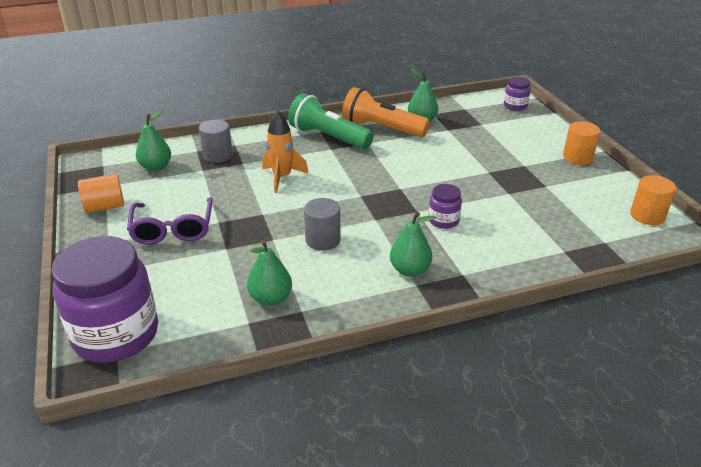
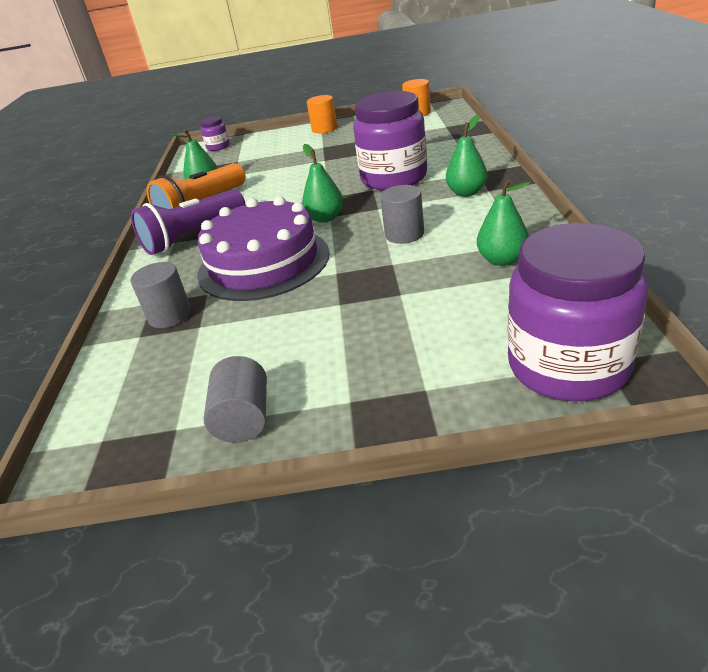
camera: 70 degrees left, 0 degrees up
(105, 206) = (244, 419): orange cylinder -> grey cylinder
(156, 167) = (157, 373): green pear -> green pear (325, 218)
(173, 229) = (340, 340): purple glasses -> none
(282, 178) = (263, 263): orange rocket -> purple cake
(328, 137) = (193, 236): green flashlight -> purple flashlight
(443, 220) = (394, 178): purple jar -> purple jar, size x2.21

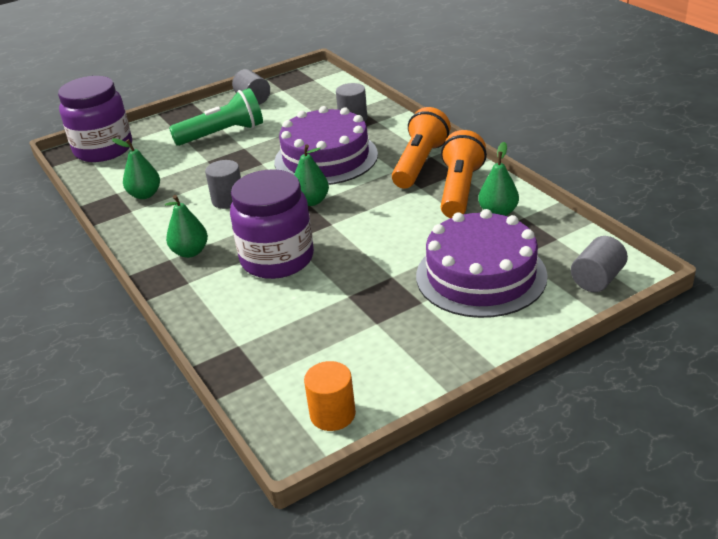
camera: 150 degrees right, 0 degrees up
(193, 236) = (420, 163): purple flashlight -> orange flashlight
(218, 147) = (597, 279): purple jar -> grey cylinder
(272, 154) = (481, 275): none -> purple cake
(324, 129) = (465, 347): orange cylinder -> none
(351, 340) = (223, 134): none -> green flashlight

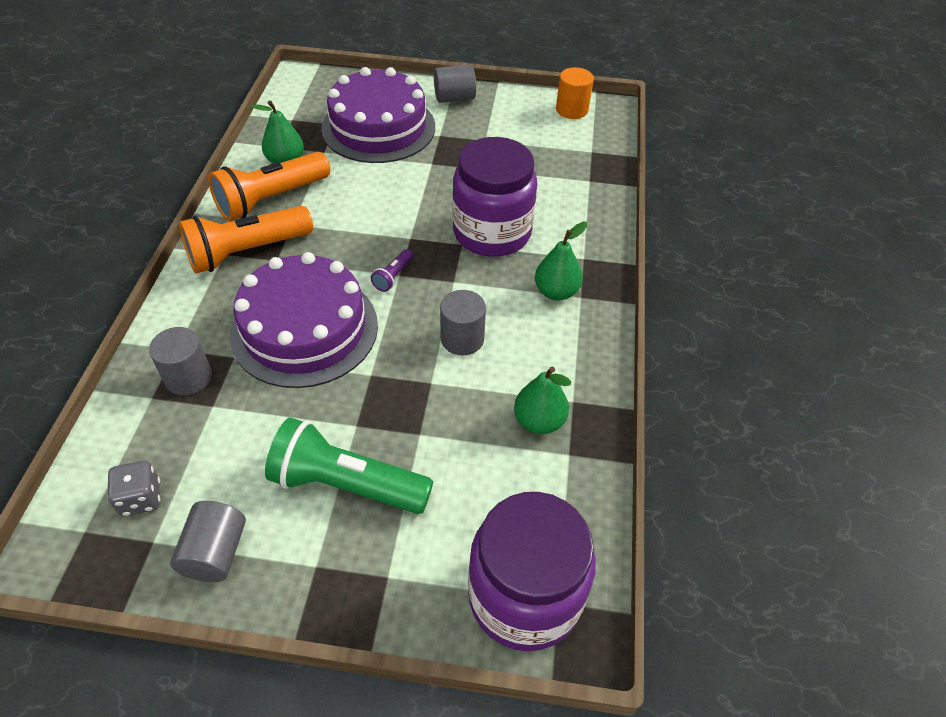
camera: 145 degrees left, 15 degrees up
(307, 92) = (141, 498): none -> grey dice
(311, 201) = (393, 276): green pear -> purple flashlight
(597, 279) = (323, 84): grey cylinder -> grey cylinder (454, 98)

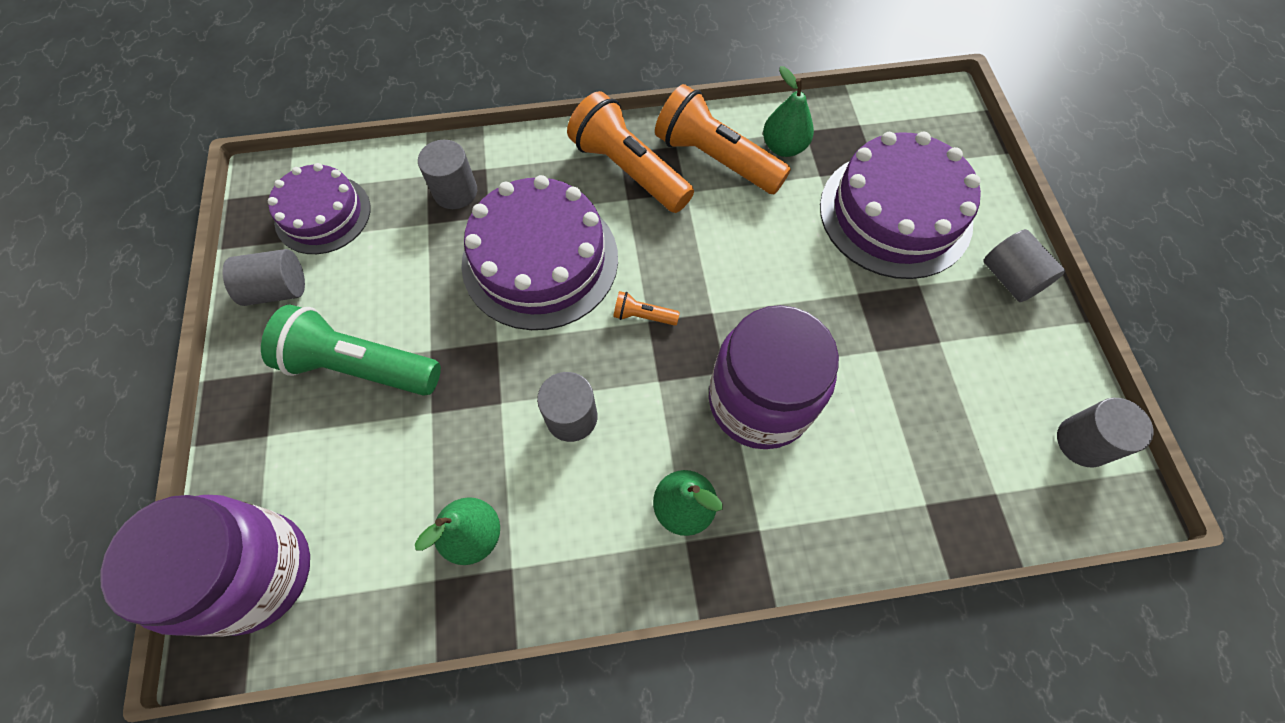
camera: 75 degrees right, 15 degrees up
(141, 498) = (323, 214): grey dice -> purple cake
(347, 484) = (360, 366): green flashlight -> green flashlight turned 75 degrees counterclockwise
(393, 276) = (643, 316): purple flashlight -> orange flashlight
(572, 110) = (1083, 442): orange cylinder -> grey cylinder

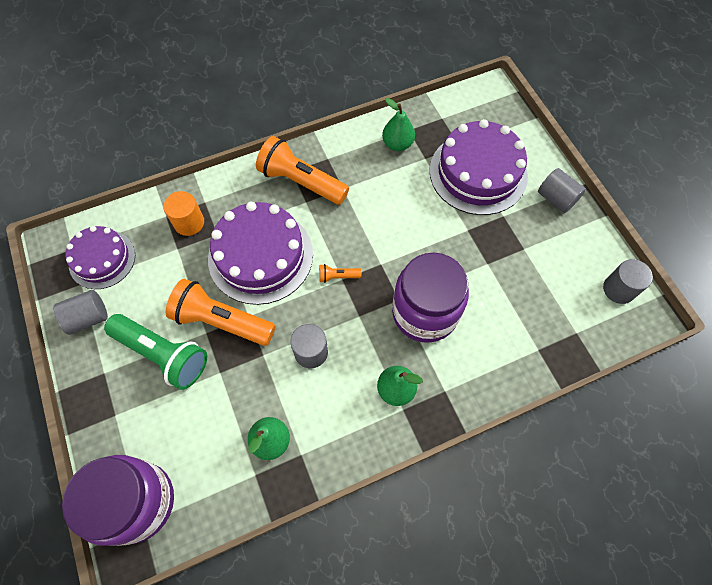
camera: 15 degrees left, 0 degrees up
(360, 366) = (163, 354): green flashlight -> green flashlight turned 150 degrees counterclockwise
(455, 191) = (189, 223): grey cylinder -> orange cylinder
(716, 159) = (356, 161): orange flashlight -> orange flashlight (222, 321)

